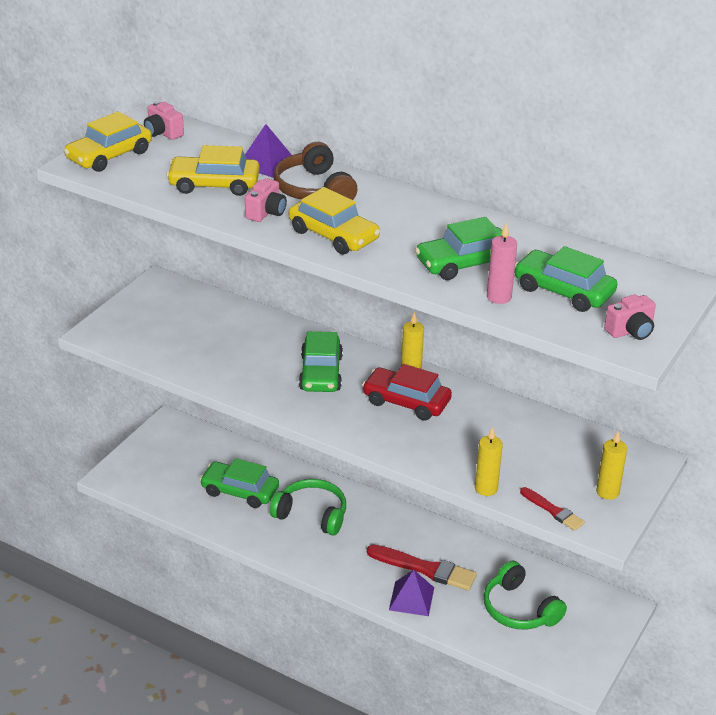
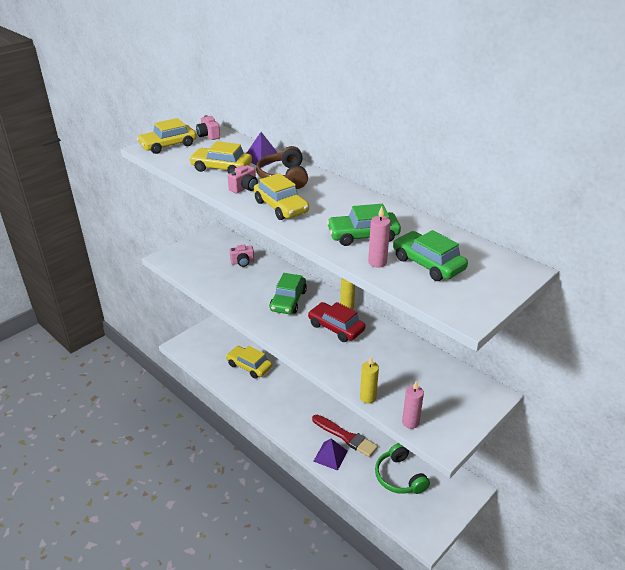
camera: 15 degrees right, 0 degrees up
(240, 491) = (249, 366): green car -> yellow car
(311, 514) = (287, 388): green headphones -> none
(553, 511) = (410, 422): red brush -> pink candle
(607, 492) = (455, 415): yellow candle -> none
(630, 331) = (469, 301): pink camera -> pink camera (242, 262)

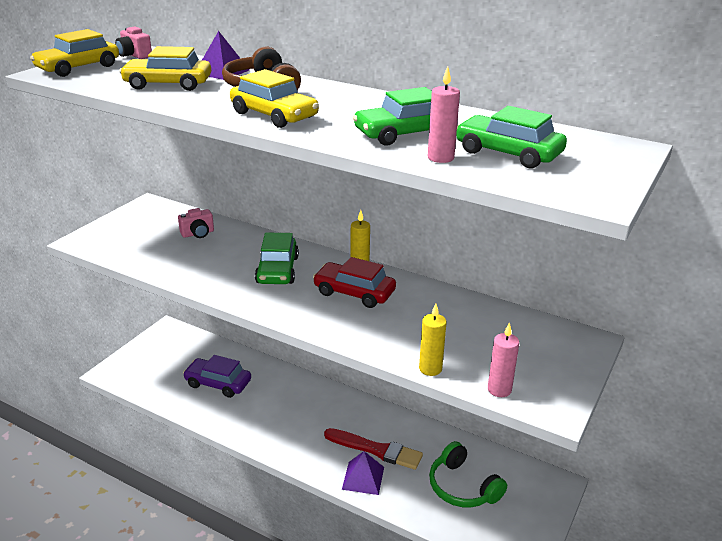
camera: 15 degrees left, 5 degrees down
(244, 188) = (212, 101): pink camera -> none
(249, 366) = (218, 383): yellow car -> purple car

